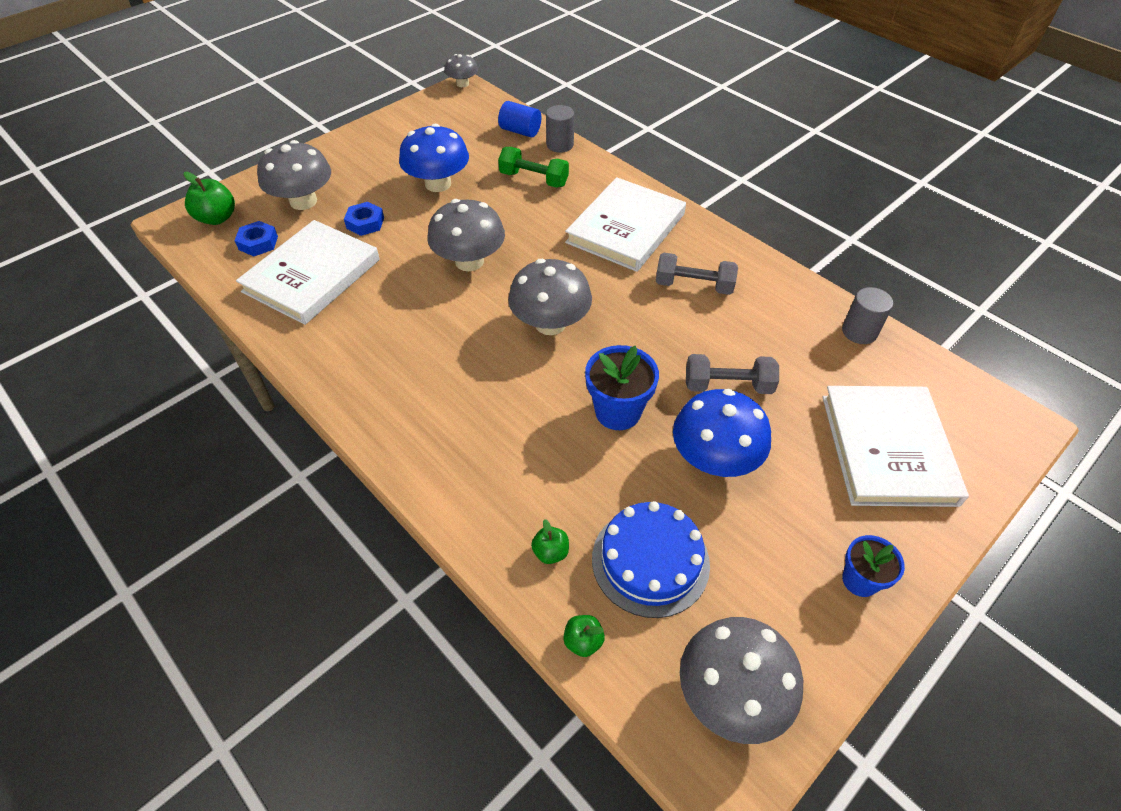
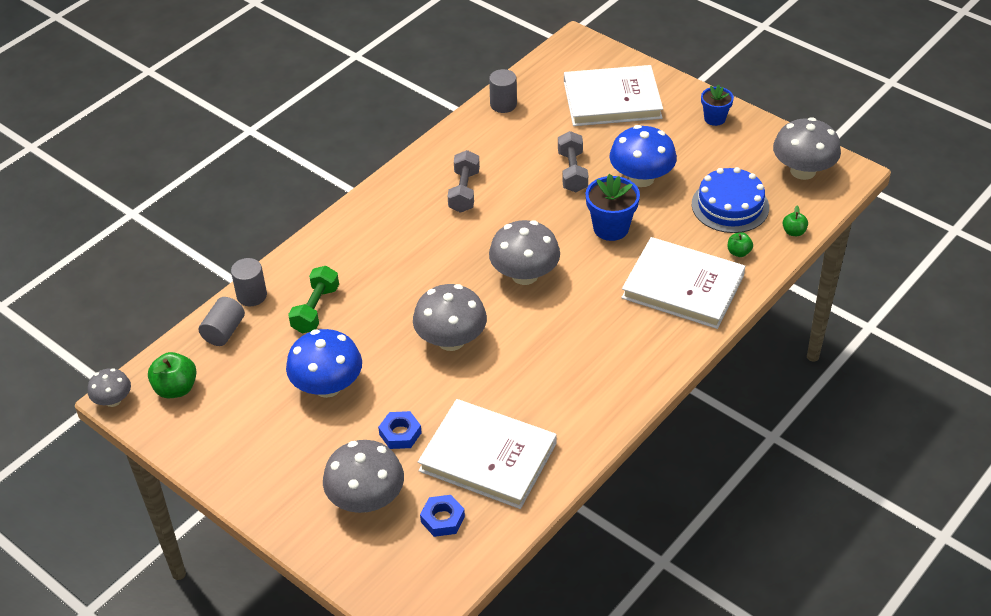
camera: 95 degrees left, 5 degrees down
(217, 218) = (403, 573): green apple -> green apple (176, 388)
(520, 131) = (224, 331): blue cylinder -> grey cylinder
(626, 228) = (391, 236): white book -> white book (683, 286)

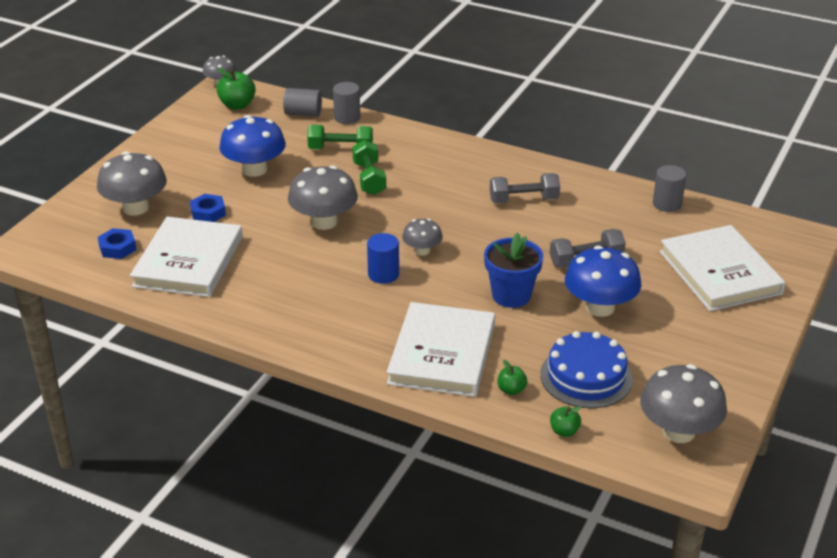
camera: 75 degrees right, 10 degrees down
(384, 294) = (369, 179): none -> green dumbbell
(524, 275) = (422, 250): grey mushroom -> grey mushroom, size x0.56
(555, 308) = (383, 274): none -> blue cylinder
(714, 118) = (734, 351): blue flower pot -> none

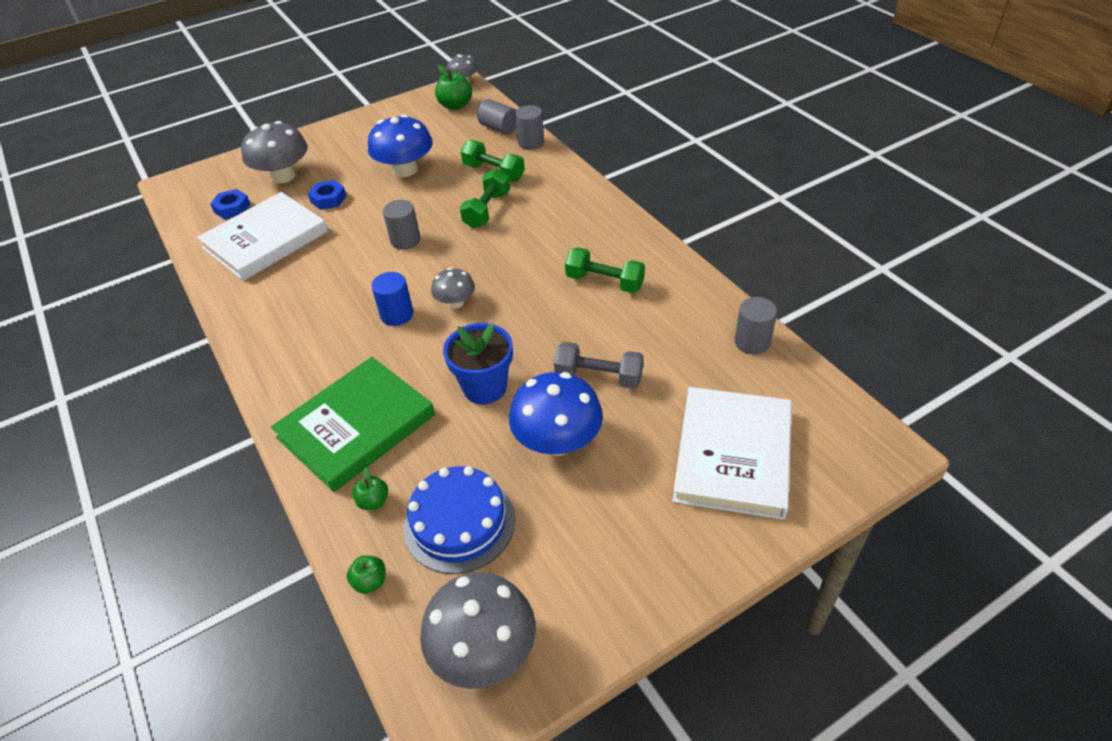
camera: 35 degrees right, 10 degrees up
(324, 222) = (405, 240): grey mushroom -> grey cylinder
(442, 354) = (356, 426): white book -> green book
(524, 200) = (604, 282): grey dumbbell -> green dumbbell

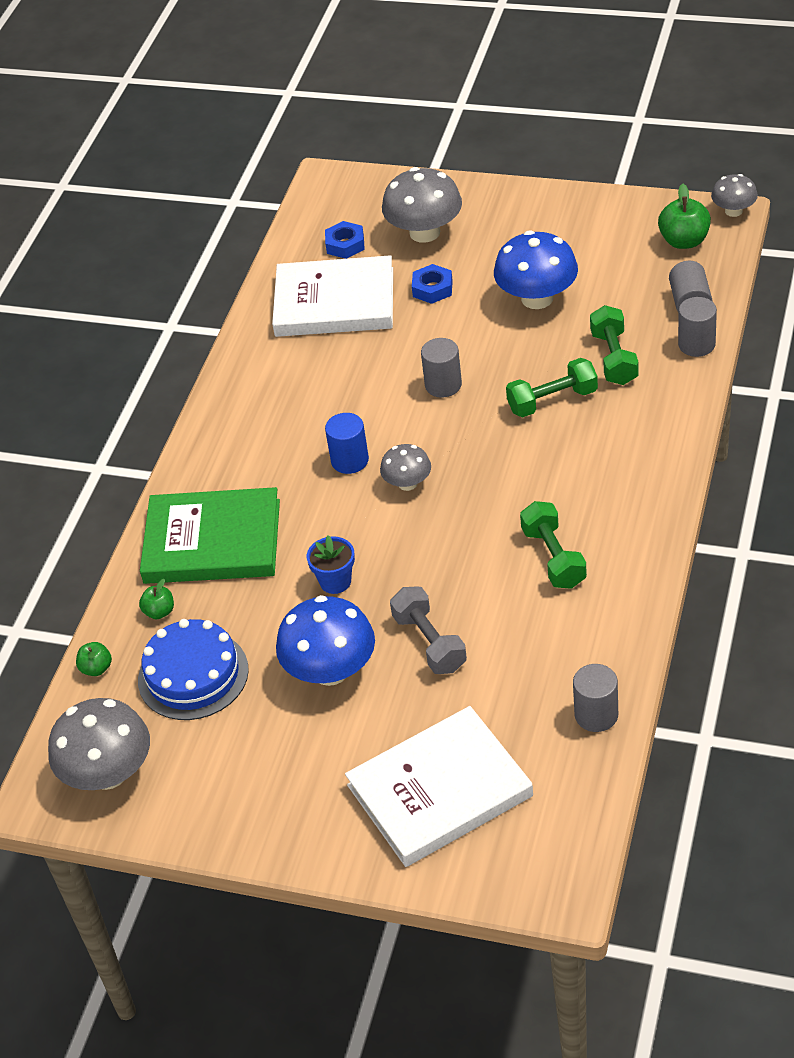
camera: 50 degrees right, 0 degrees up
(485, 387) = (335, 581): blue flower pot -> blue flower pot, size x0.65

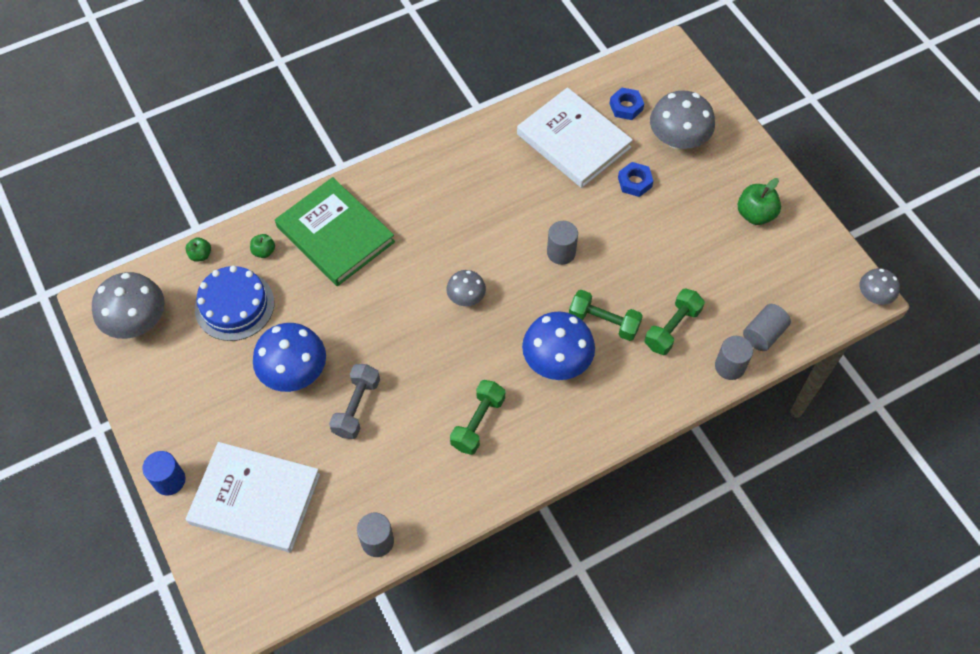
camera: 40 degrees right, 15 degrees up
(335, 581) = (359, 321): blue flower pot -> none
(350, 460) = (456, 252): blue cylinder -> blue cylinder (169, 480)
(537, 298) = (682, 245): blue mushroom -> blue mushroom (557, 361)
(684, 241) = (816, 288): green apple -> green apple (755, 214)

